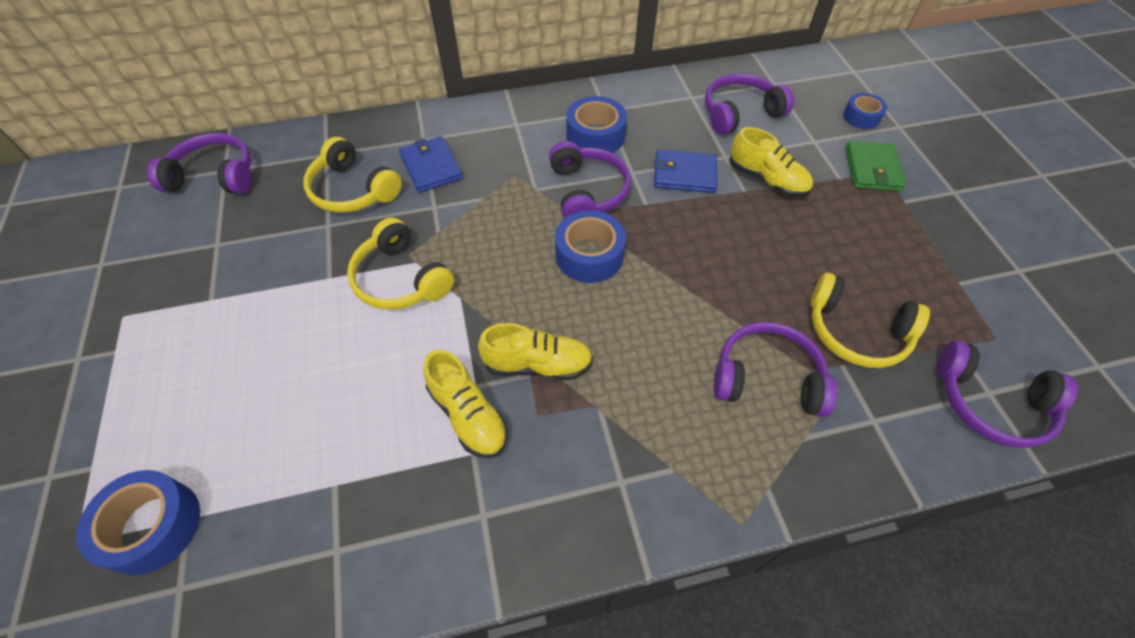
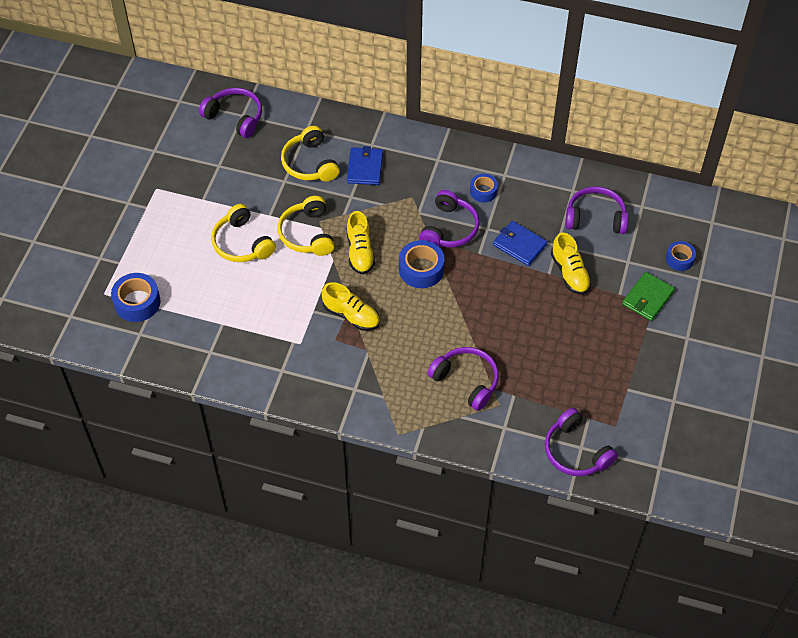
camera: 30 degrees right, 0 degrees up
(468, 415) = (301, 323): yellow shoe -> yellow shoe (360, 252)
(595, 136) = (483, 191): blue tape -> blue tape, size x0.63
(856, 331) = (538, 383): yellow headphones -> yellow headphones (242, 243)

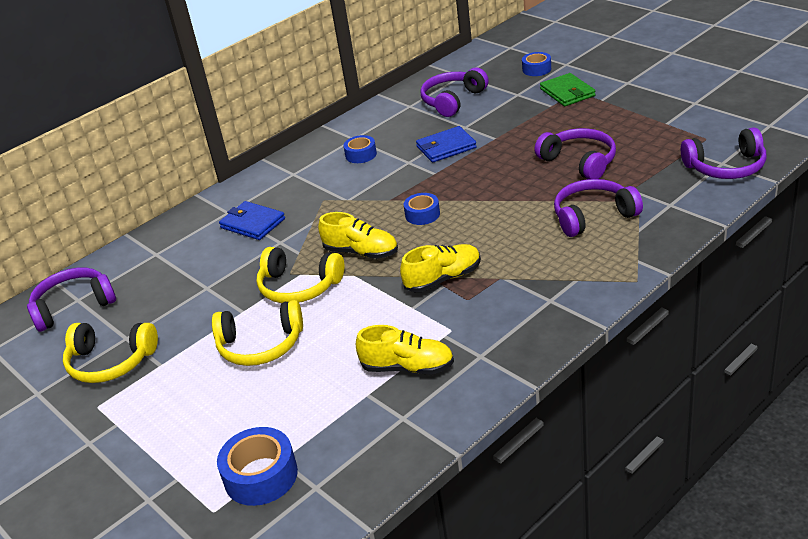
camera: 55 degrees left, 20 degrees down
(310, 163) = (204, 262): yellow headphones -> yellow headphones (110, 362)
(421, 269) = (422, 214): blue tape -> blue tape, size x0.63
(449, 229) = (387, 185): purple headphones -> purple headphones (579, 162)
(570, 273) = (504, 126): yellow shoe -> yellow shoe (408, 367)

